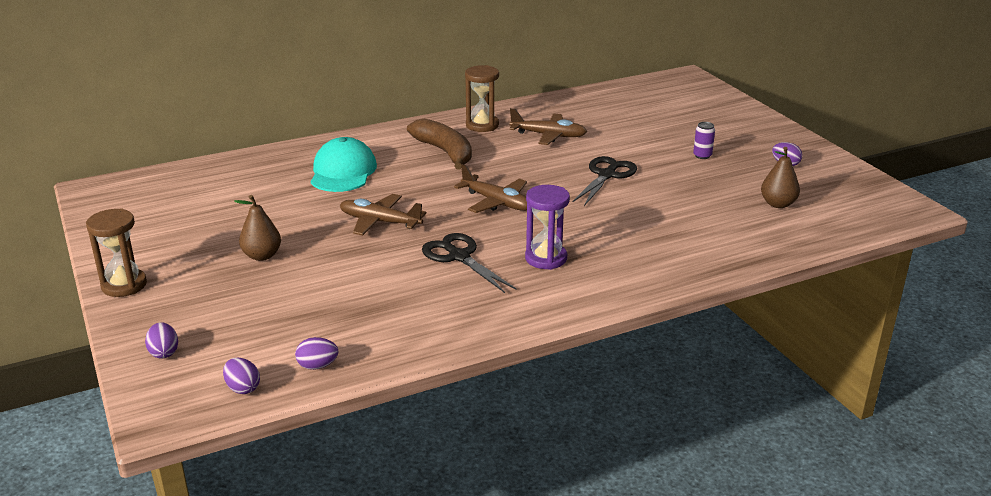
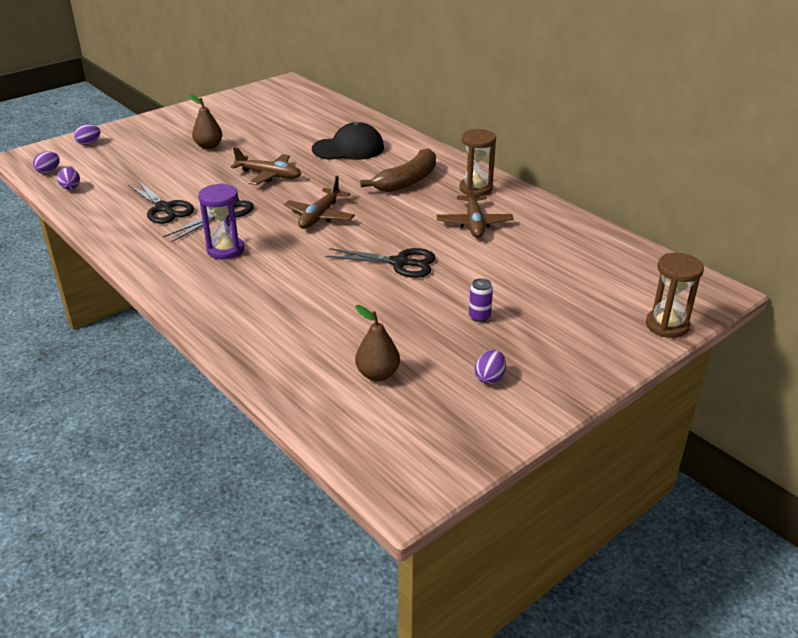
camera: 75 degrees right, 5 degrees up
(124, 285) = (165, 117): brown hourglass -> brown hourglass (667, 325)
(343, 172) = (348, 148): turquoise cap -> black cap
(379, 222) = (269, 175): brown plane -> brown plane turned 105 degrees clockwise
(425, 293) = (164, 208): none -> black scissors

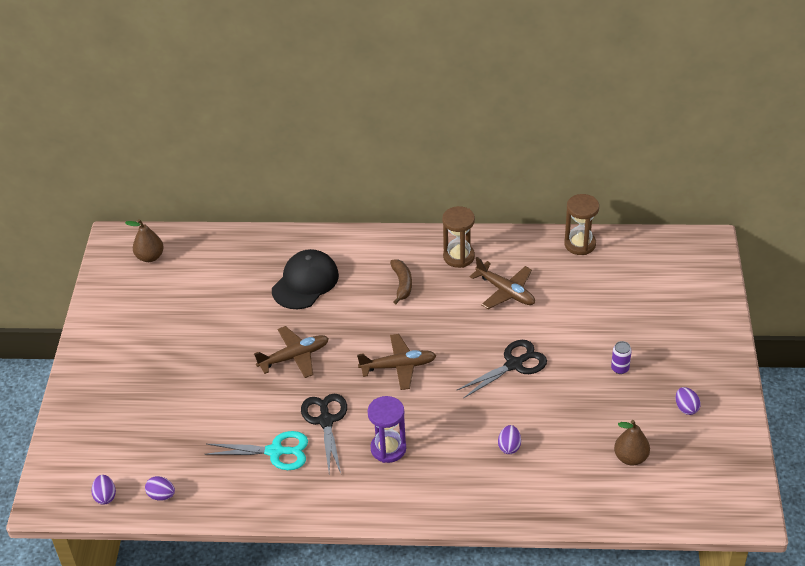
camera: 45 degrees left, 10 degrees up
(89, 143) = (76, 442): purple egg -> purple egg (509, 446)
(164, 208) = (275, 451): black scissors -> turquoise scissors
(208, 146) = (189, 364): brown pear -> brown pear (150, 257)
(320, 216) = (398, 366): brown plane -> brown plane turned 75 degrees counterclockwise
(407, 181) = (402, 284): brown banana -> brown banana, size x0.61
(667, 325) = (716, 292): brown hourglass -> brown hourglass (580, 244)

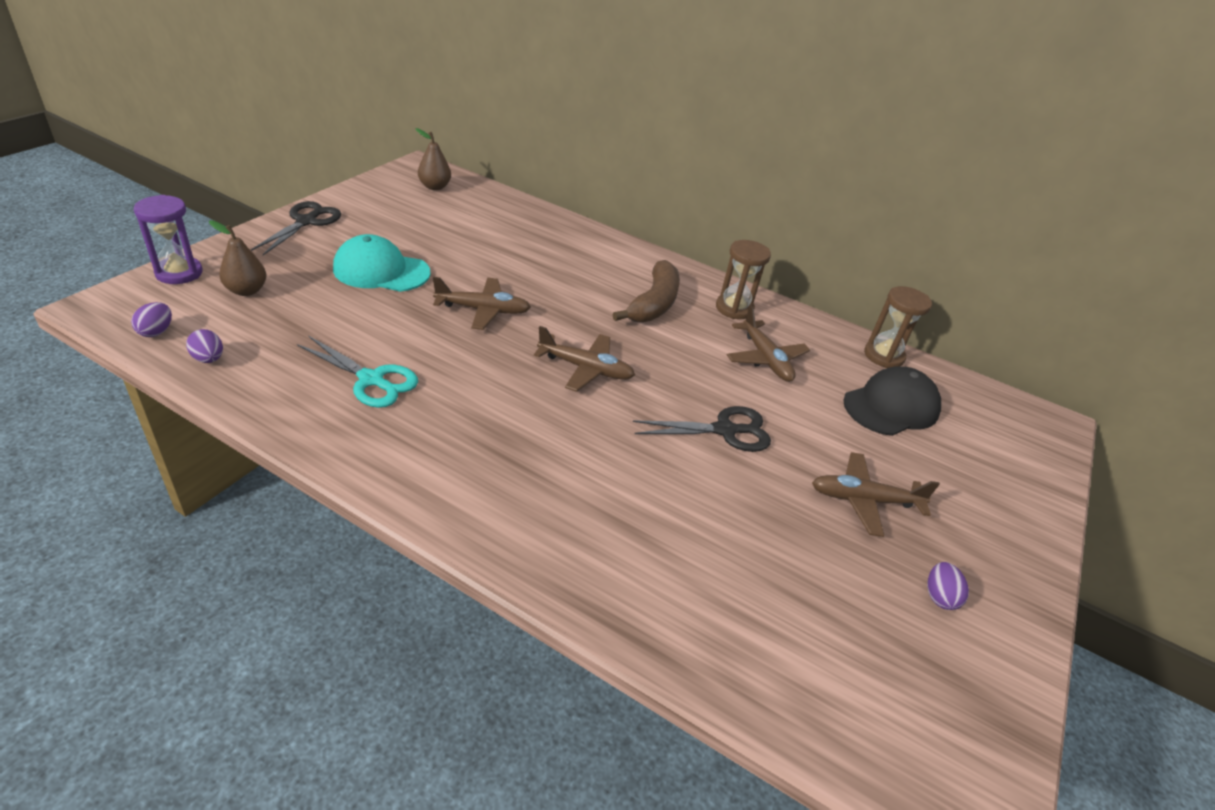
camera: 20 degrees right, 5 degrees down
(194, 363) = (381, 271): none -> turquoise cap
(305, 282) = (556, 261): black cap -> black cap (891, 406)
(326, 421) = (456, 379): black scissors -> black scissors (306, 222)
(388, 448) = (498, 441): purple hourglass -> purple hourglass (179, 273)
(402, 284) = (654, 304): brown banana -> brown banana, size x1.64
(509, 446) = (651, 516): purple egg -> none
(620, 368) = (864, 500): purple can -> brown plane
(630, 457) = (817, 621): brown pear -> brown pear (246, 290)

